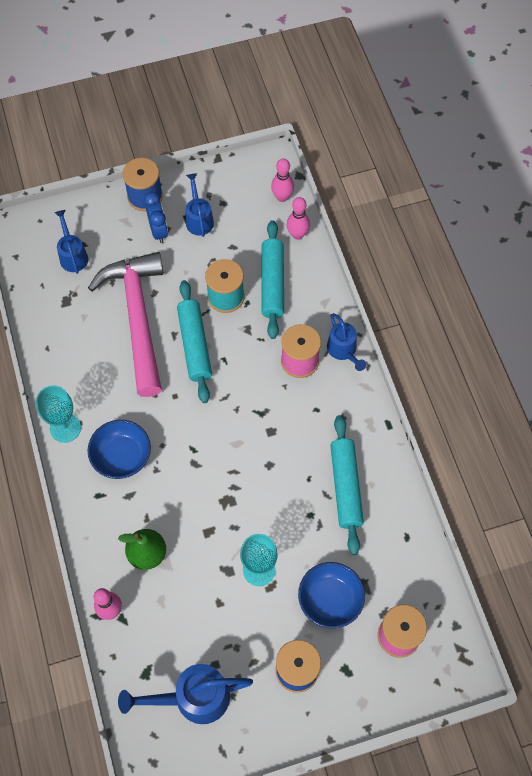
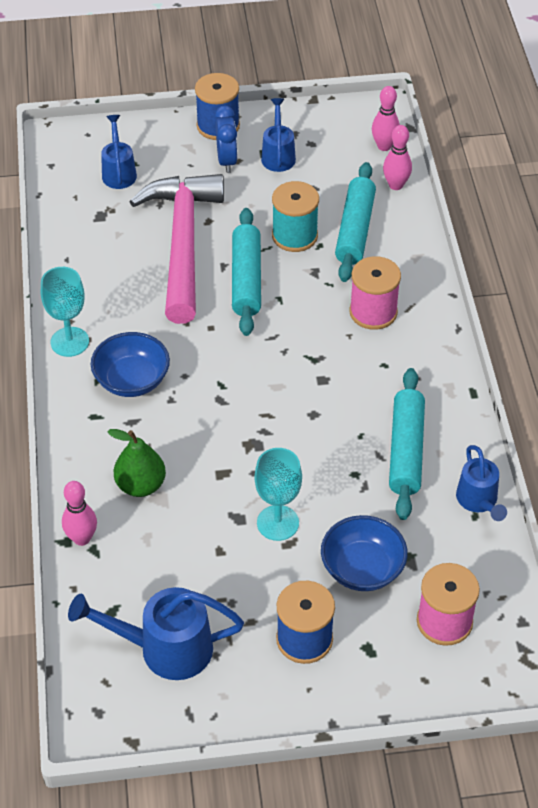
camera: 10 degrees right, 15 degrees down
(343, 351) = (430, 309): blue watering can -> blue watering can (478, 501)

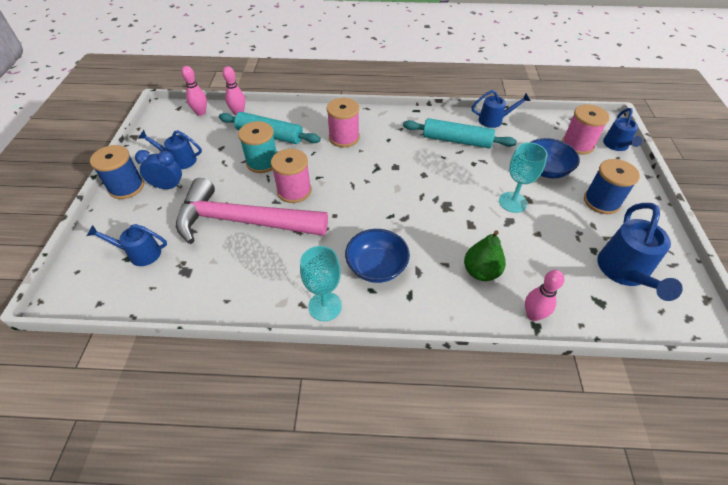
camera: 80 degrees left, 0 degrees up
(246, 279) = (294, 191): turquoise rolling pin -> pink spool
(458, 682) = (616, 146): none -> blue watering can

